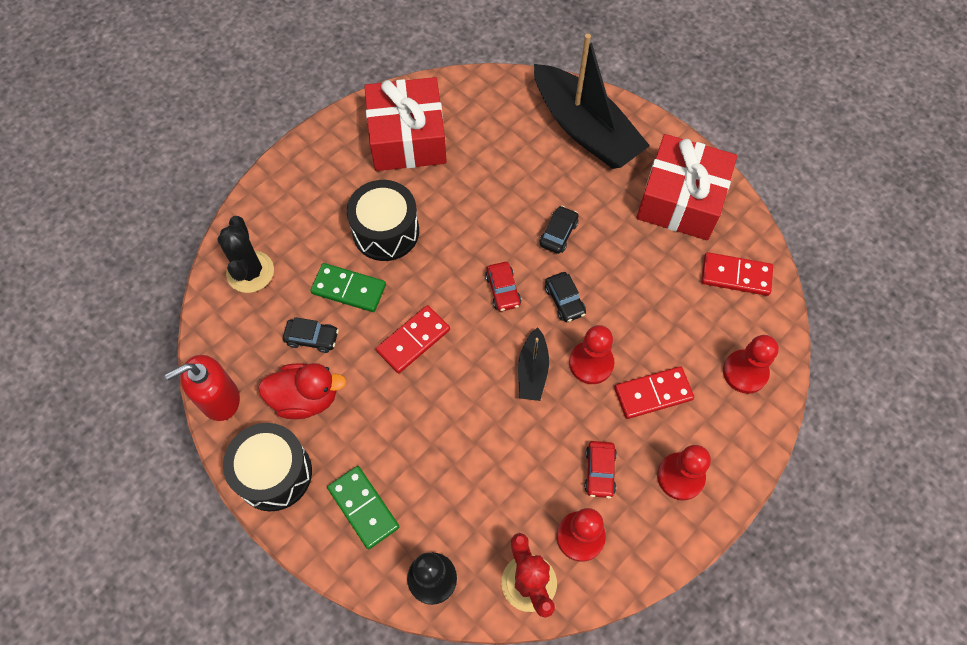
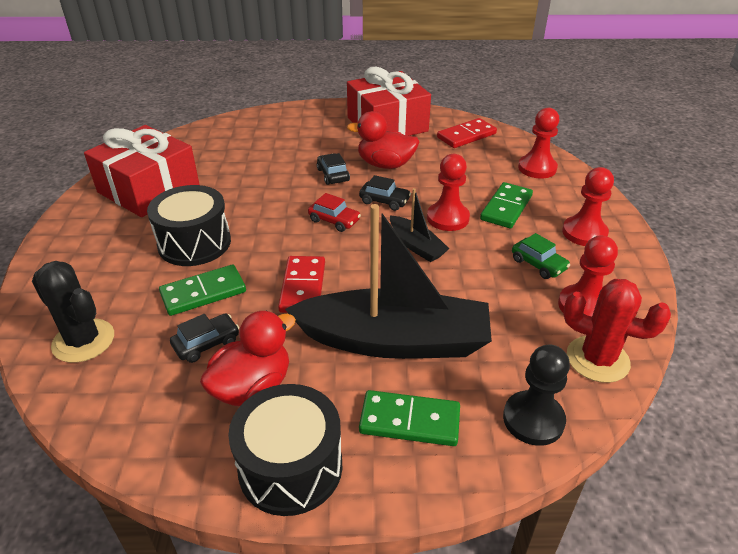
camera: 45 degrees left, 25 degrees down
(219, 399) = (155, 455): red soap dispenser -> none
(585, 129) = (282, 126): black boat -> black boat (394, 340)
(599, 471) = (538, 264): red car -> green car
(615, 256) = (385, 165): none -> red duck
(653, 394) = (506, 208): red domino -> green domino

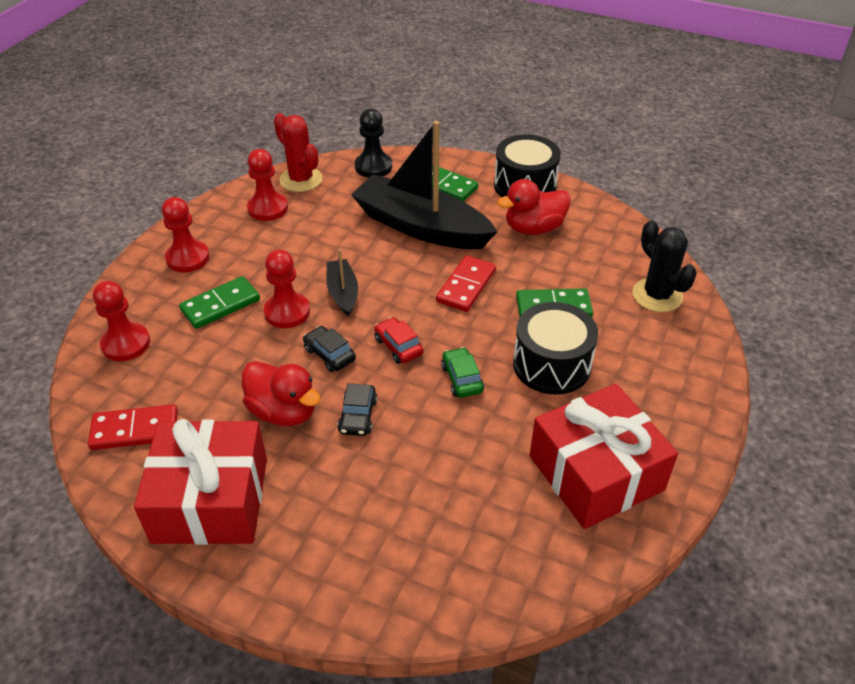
camera: 155 degrees left, 5 degrees up
(207, 343) = (559, 265): black car -> none
(538, 264) = (261, 245): green car -> green car (462, 378)

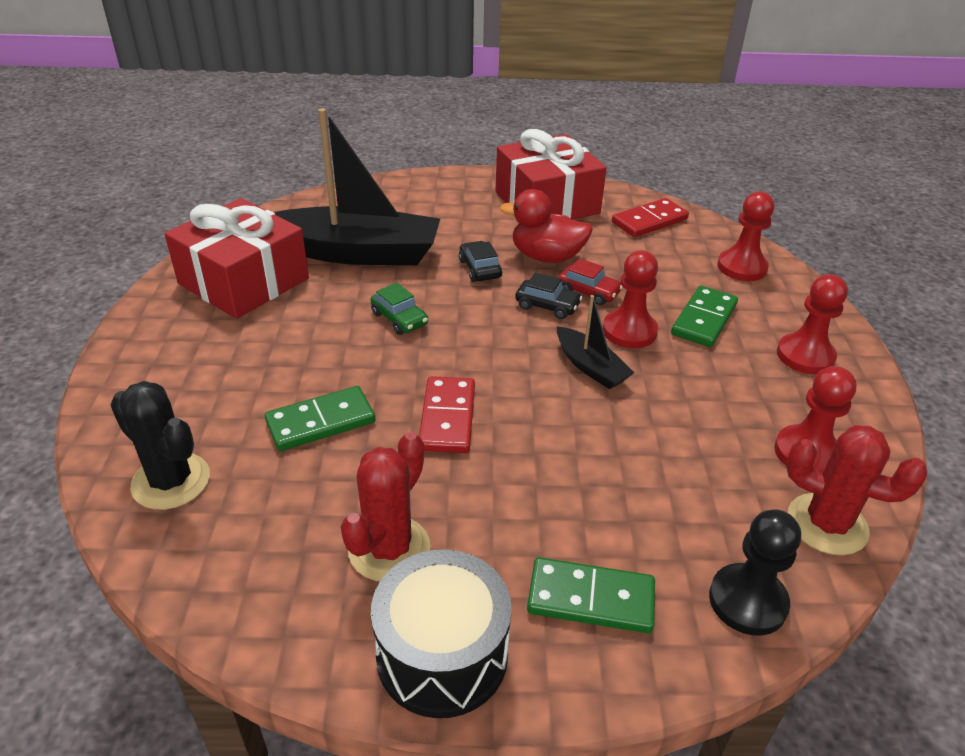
camera: 155 degrees right, 5 degrees down
(398, 346) = (484, 330): red car -> red car (588, 292)
(421, 227) = (567, 492): black boat -> black boat (356, 252)
(533, 228) = (389, 549): red duck -> red cactus
(551, 365) = (306, 355): black drum -> none

